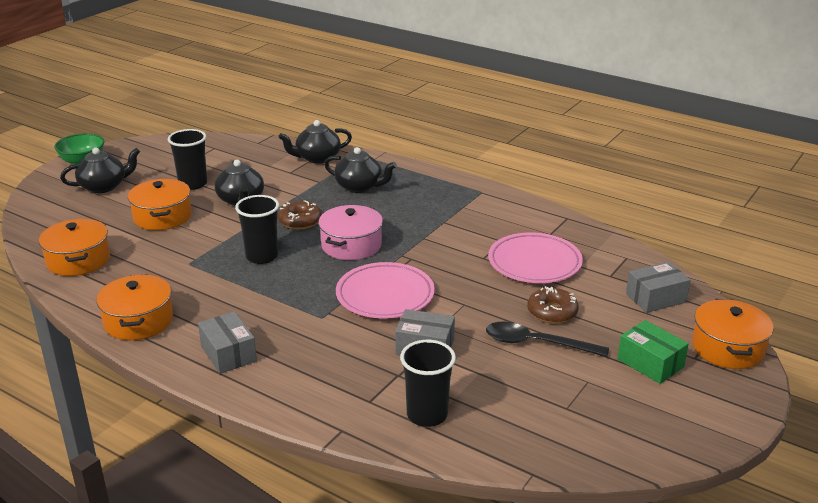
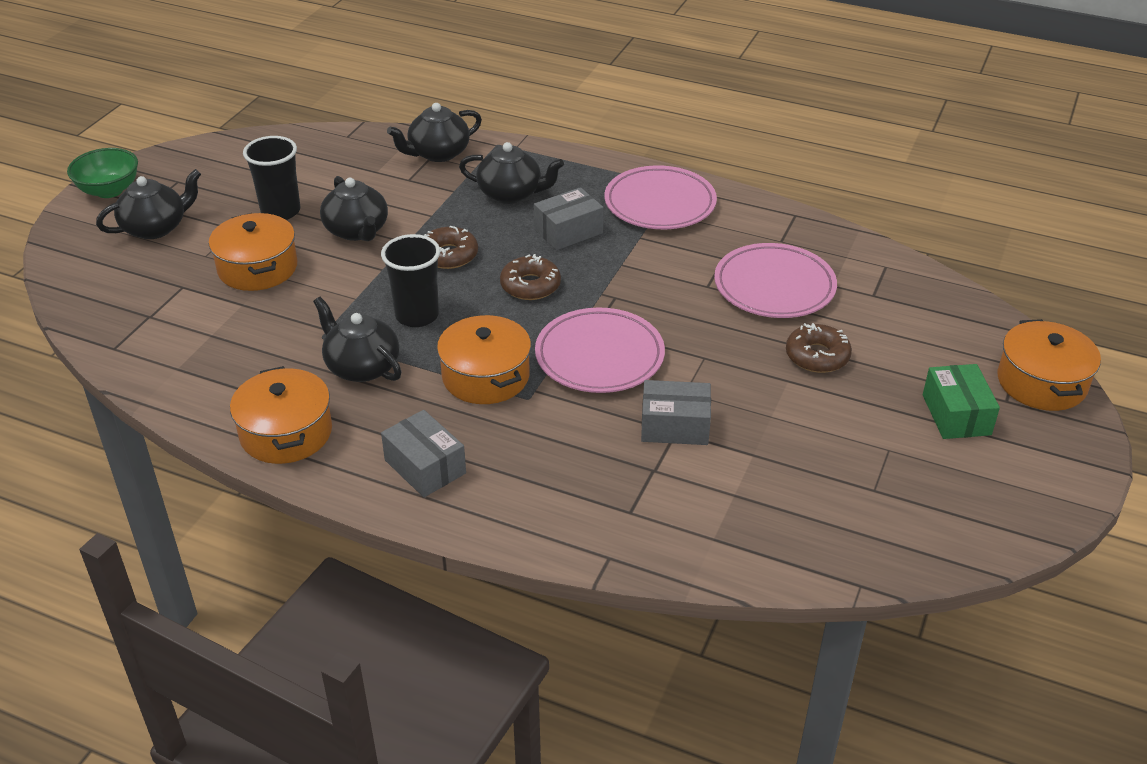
camera: 10 degrees left, 10 degrees up
(78, 260) = (166, 349): orange pot -> orange pot (485, 376)
(209, 285) = (361, 367): none -> black teapot
(351, 245) = (530, 285): pink pot -> brown donut
(427, 415) = (708, 522): black cup -> none
(466, 202) = (660, 204): none -> pink plate
(536, 343) = (811, 404): black spoon -> none
(650, 363) = (956, 415): green box -> green box turned 45 degrees clockwise
(655, 298) = (937, 321): grey box -> grey box (568, 231)

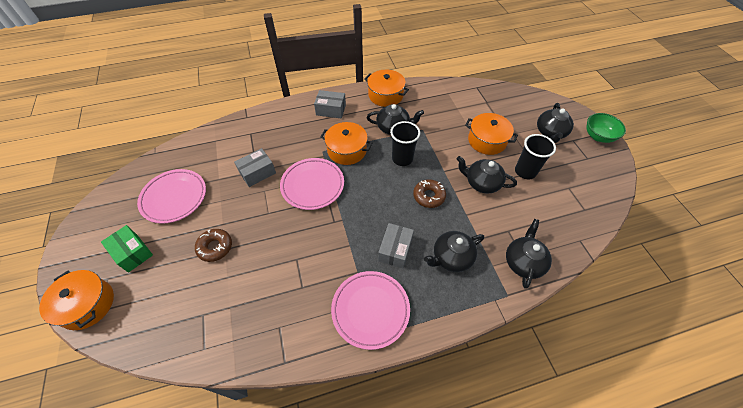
camera: 140 degrees right, 15 degrees up
(530, 285) = (376, 203): brown donut -> none
(774, 287) = (261, 282): pink plate -> pink plate (174, 198)

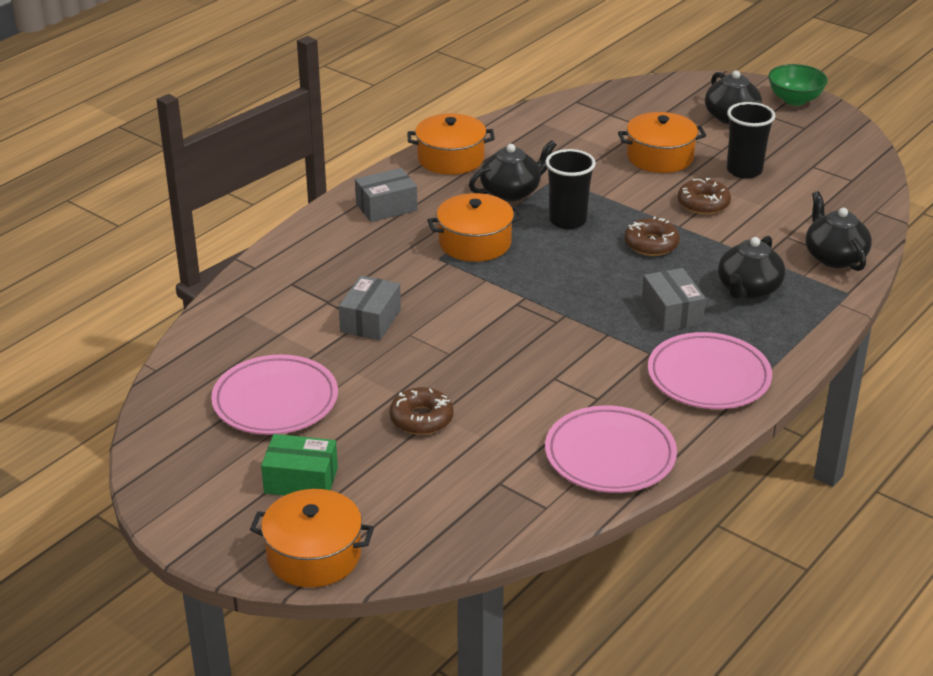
camera: 35 degrees left, 20 degrees down
(312, 185) = (475, 299): pink plate -> pink plate (610, 455)
(482, 183) = (703, 203): black teapot -> brown donut

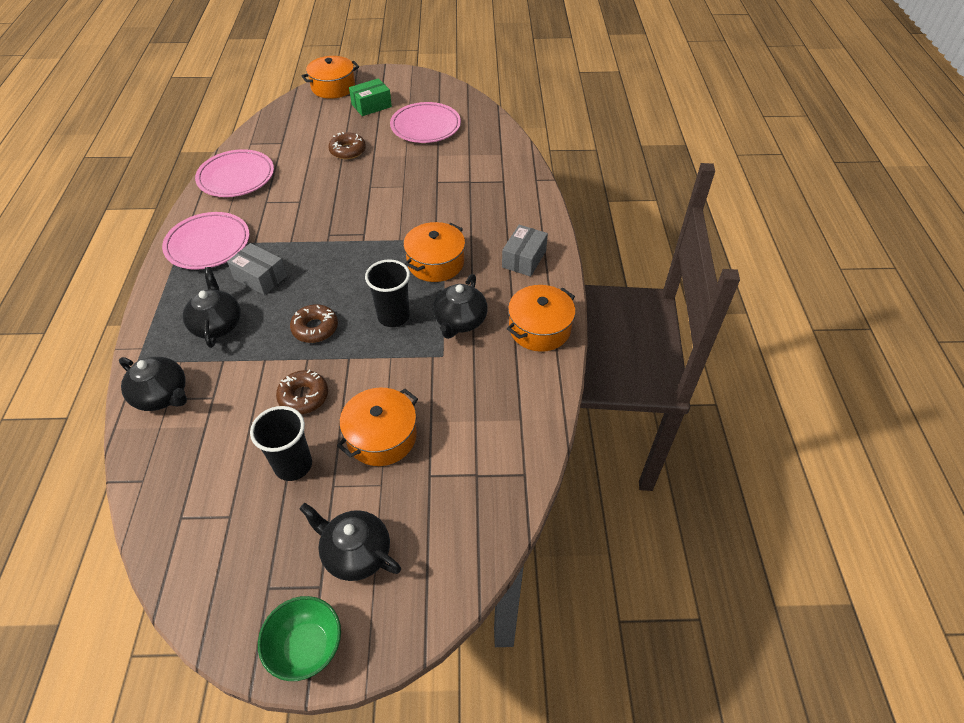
camera: 140 degrees right, 15 degrees up
(370, 320) = (433, 183): grey box -> none

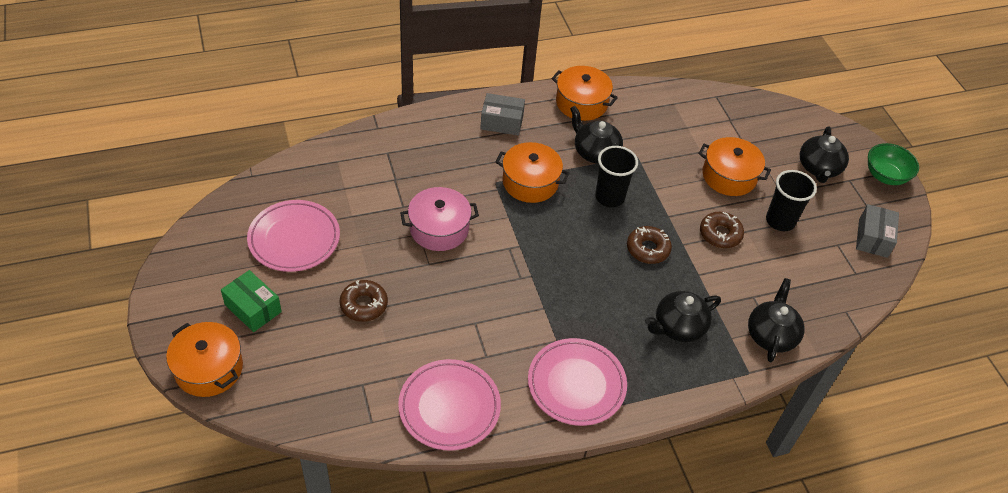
camera: 110 degrees left, 0 degrees up
(260, 277) = (604, 315): grey box -> grey box (873, 238)
(403, 197) = (439, 229): none -> pink pot
(460, 321) = (595, 152): black teapot -> black teapot turned 135 degrees counterclockwise

